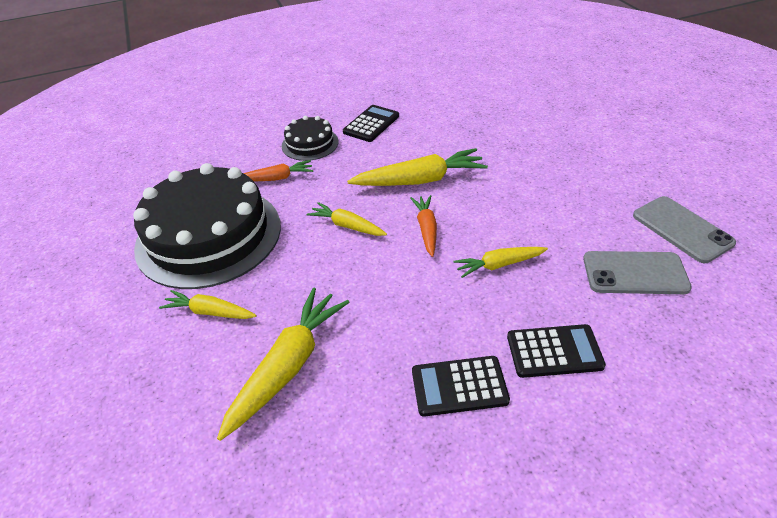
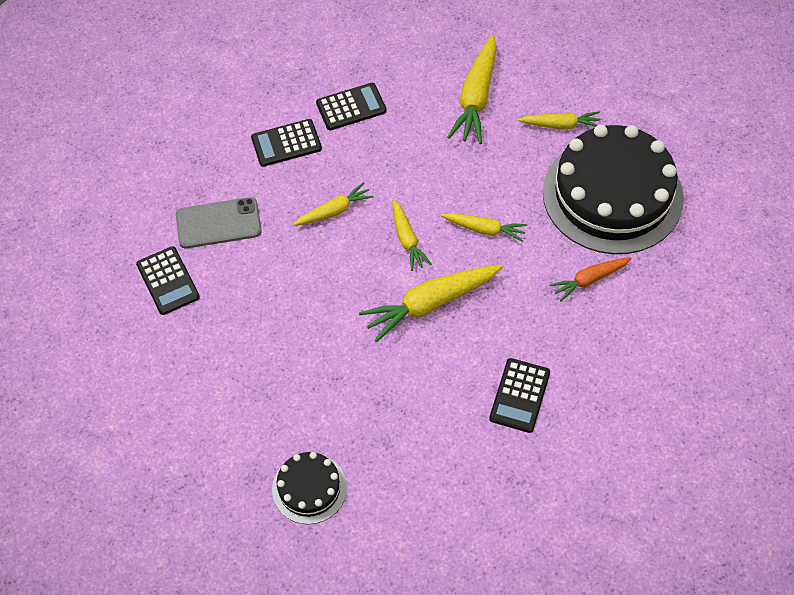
camera: 165 degrees right, 15 degrees up
(310, 144) = (580, 344): black cake -> black cake (309, 488)
(426, 229) = (407, 239): orange carrot -> yellow carrot
(682, 229) = (168, 281): grey phone -> black calculator

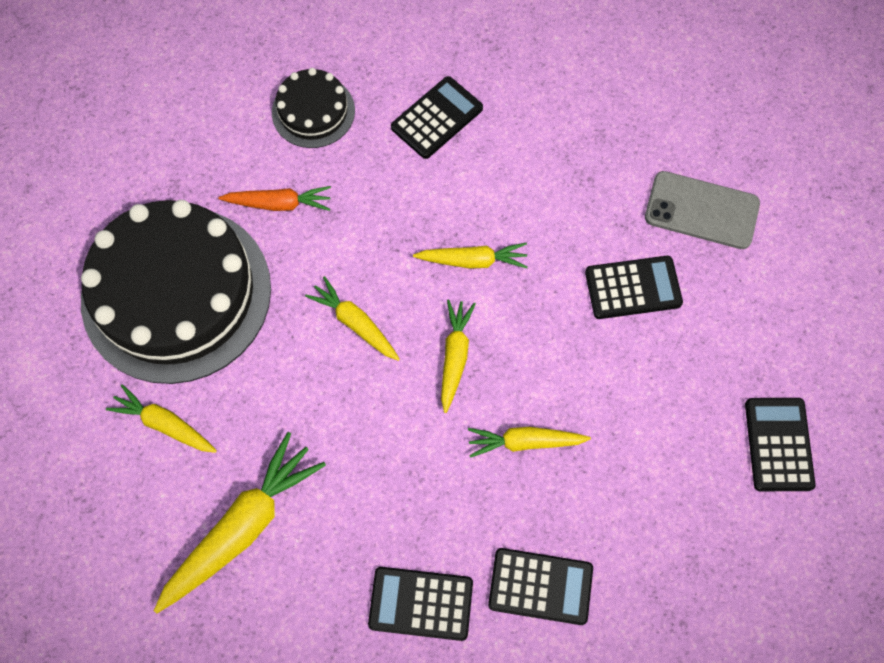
camera: 155 degrees left, 10 degrees up
(218, 223) = (683, 499): grey phone -> grey phone (701, 210)
(308, 337) = (633, 288): none -> black calculator
(309, 488) = (701, 126): black cake -> black cake (313, 111)
(430, 304) = (473, 260): yellow carrot -> yellow carrot, size x0.59

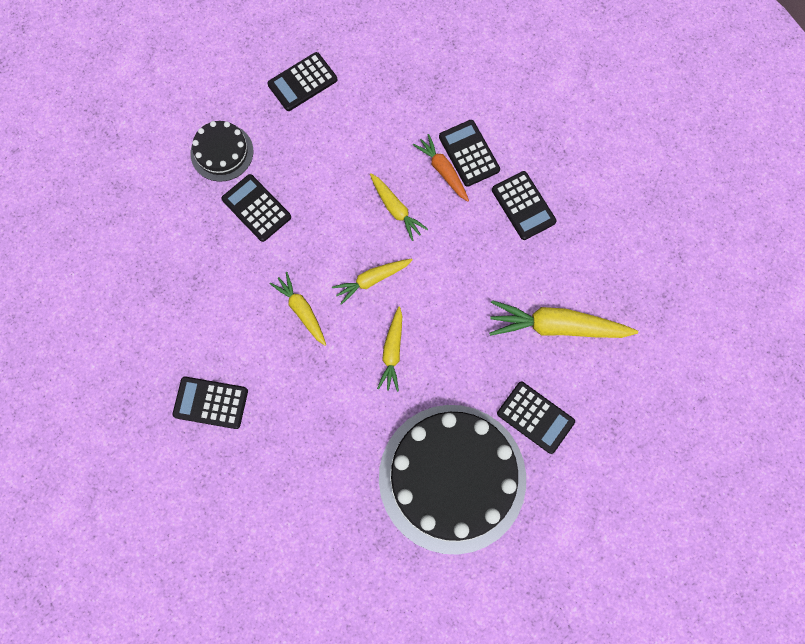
camera: 125 degrees left, 5 degrees up
(165, 424) = (535, 417): yellow carrot -> black calculator
(279, 204) = (345, 460): orange carrot -> orange carrot (443, 171)
(313, 111) = (260, 491): black cake -> black cake (222, 152)
(701, 210) = (175, 199): grey phone -> none

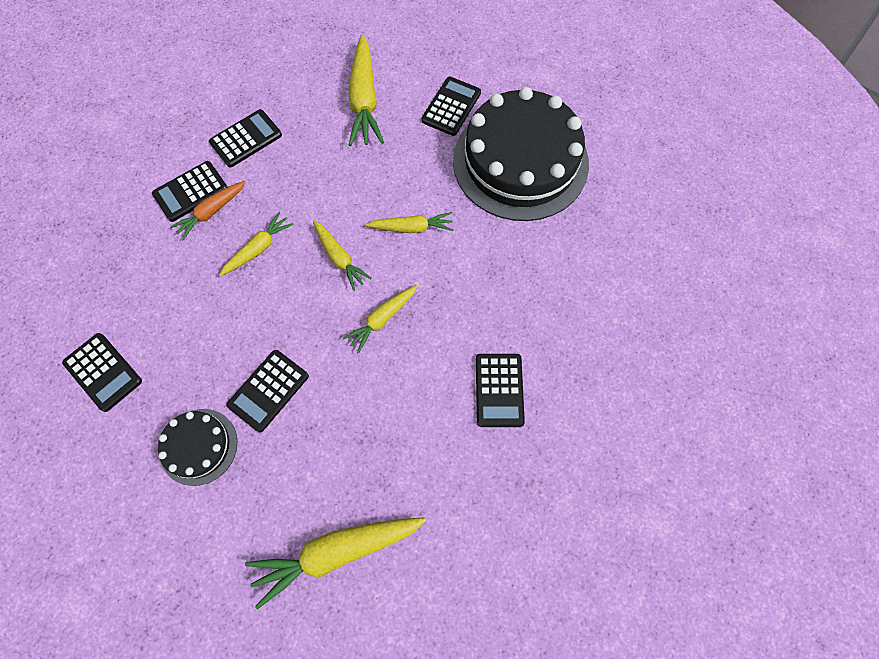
camera: 100 degrees left, 5 degrees down
(112, 249) = (336, 552): none -> yellow carrot

